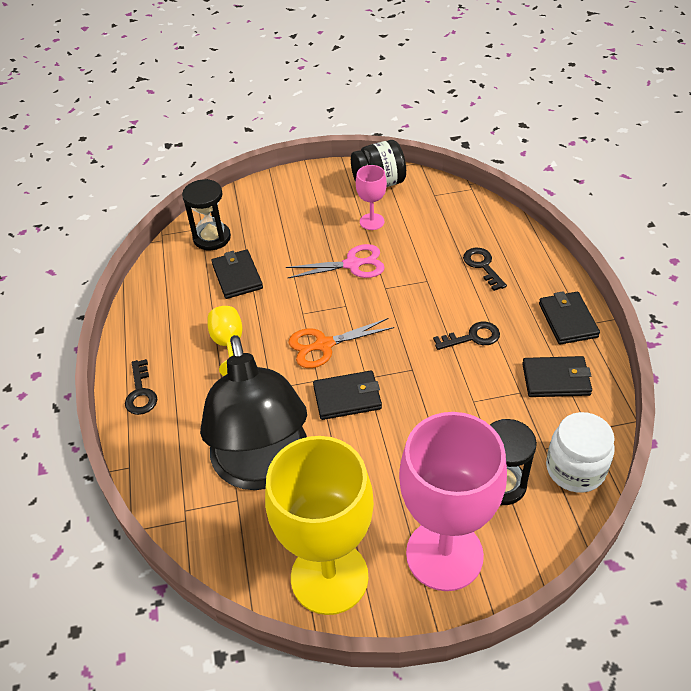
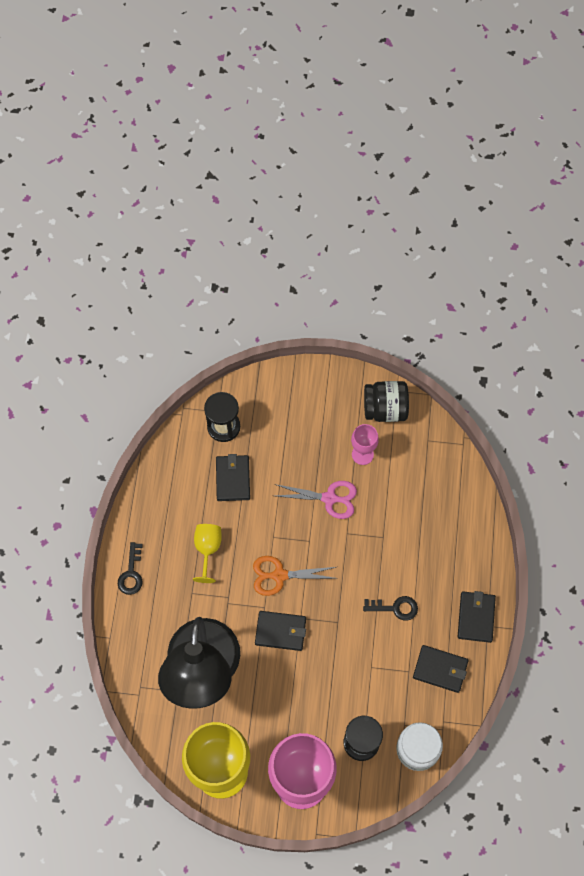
camera: 15 degrees right, 20 degrees up
(482, 266) = (434, 537): black key -> none

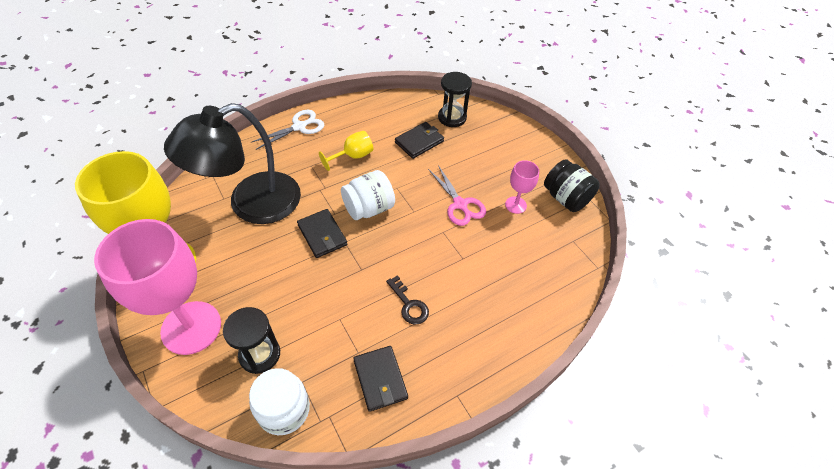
camera: 50 degrees right, 15 degrees down
(131, 573) = (299, 127): black key -> white scissors
(279, 575) = (369, 208): orange scissors -> white jar
(476, 617) = (456, 378): black wallet -> none

